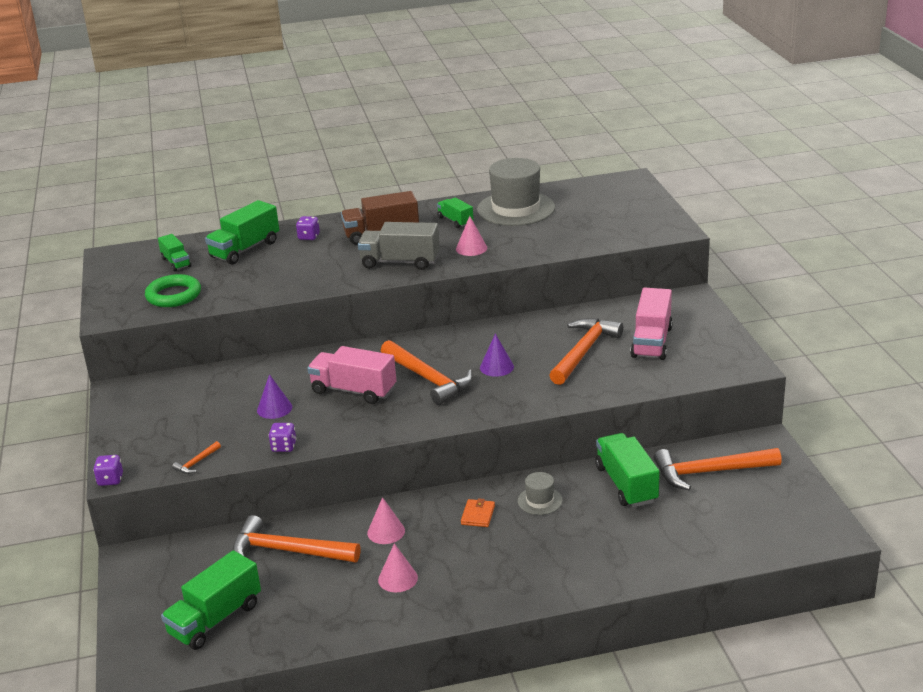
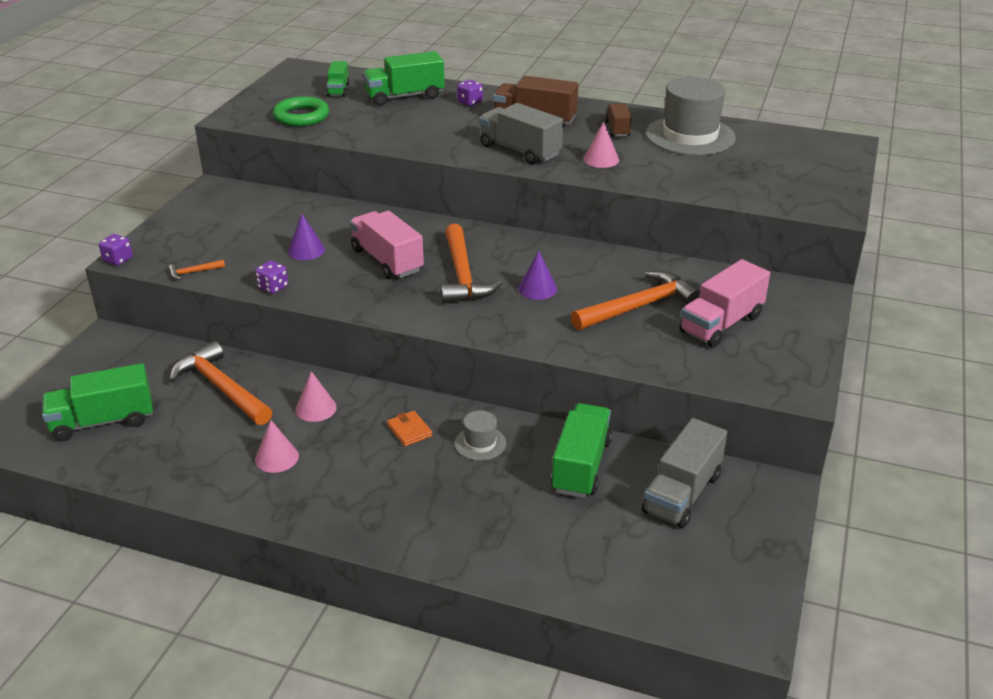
camera: 30 degrees right, 5 degrees up
(455, 221) = (617, 129): green truck -> brown truck
(478, 515) = (409, 430): orange wallet -> orange wallet turned 75 degrees counterclockwise
(710, 472) = (682, 493): orange hammer -> grey truck

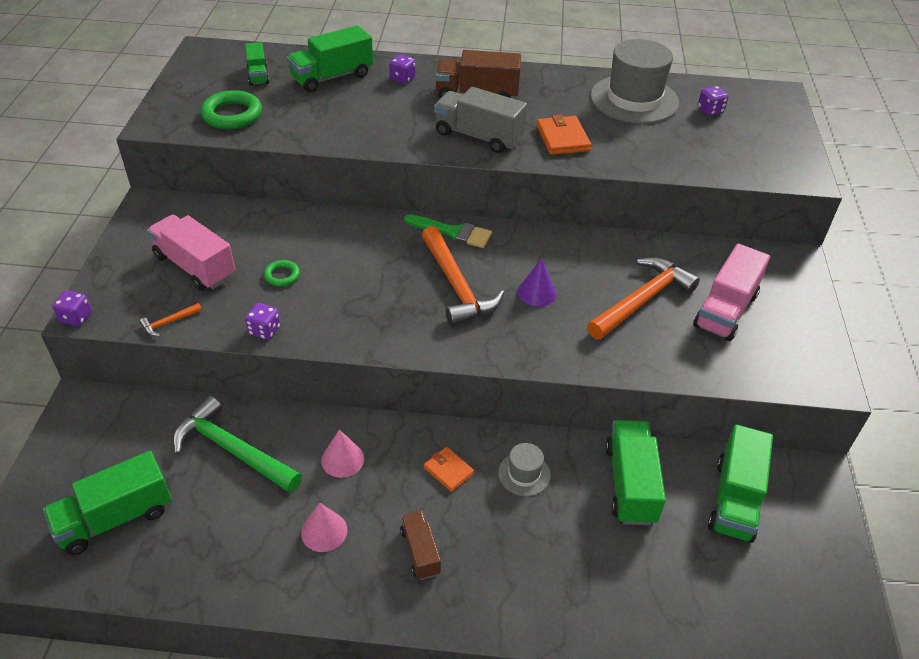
camera: 15 degrees left, 10 degrees up
(221, 388) = (232, 450): orange hammer -> green hammer
(306, 250) = (282, 275): purple cone -> green ring
(387, 260) = (372, 277): pink truck -> pink truck (195, 266)
(479, 235) = (453, 232): none -> green brush
(601, 159) = (562, 138): pink cone -> orange wallet
(617, 129) = (562, 98): brown truck -> brown truck (420, 552)
(682, 493) = (734, 499): grey truck -> green truck
(764, 151) = (710, 110): none -> purple dice

